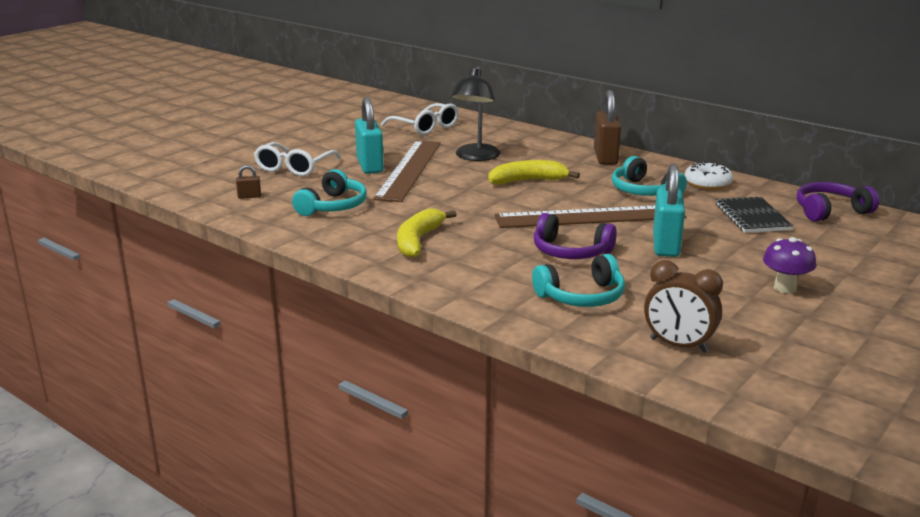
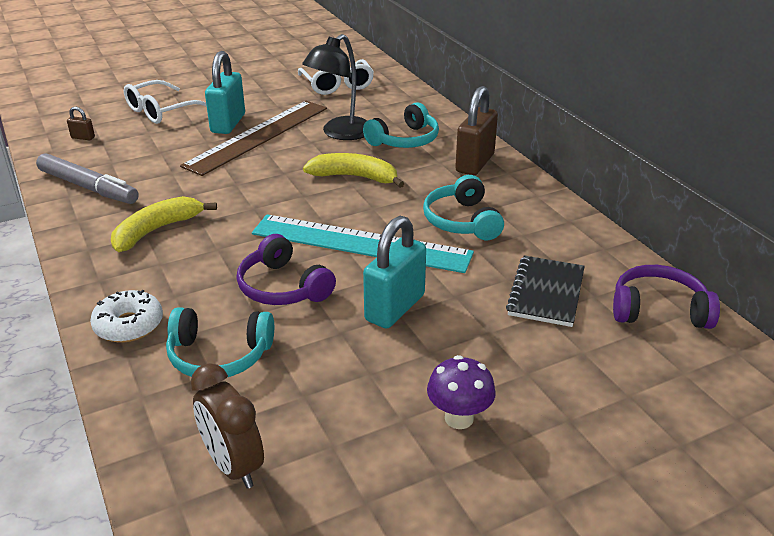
camera: 25 degrees right, 10 degrees up
(311, 226) = (88, 187): none -> grey marker
(333, 206) = (136, 166): turquoise headphones -> turquoise headphones (404, 140)
(590, 217) = (361, 243): brown ruler -> turquoise ruler
(707, 183) = (549, 228): white donut -> white donut (129, 325)

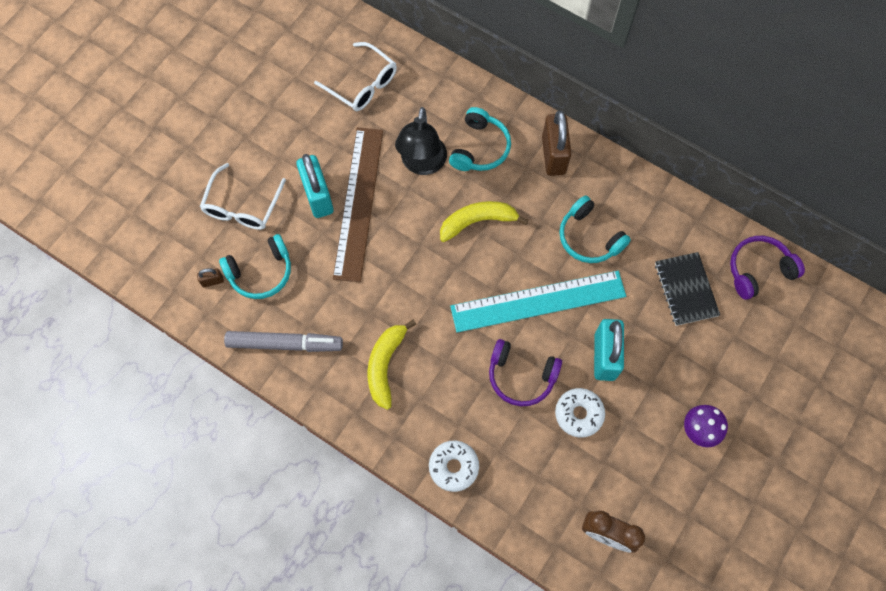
camera: 30 degrees left, 35 degrees up
(219, 355) = (531, 460): turquoise headphones -> turquoise headphones (261, 272)
(316, 341) = (579, 414): none -> white donut

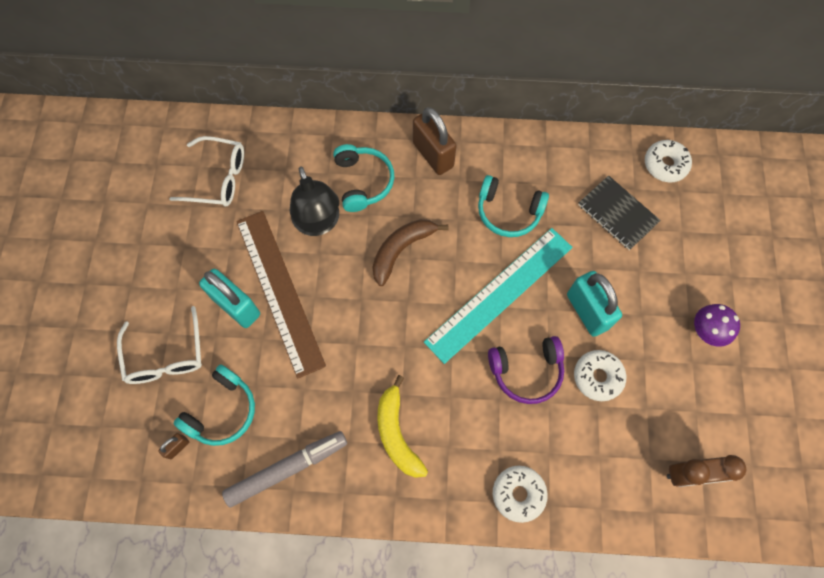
camera: 30 degrees left, 0 degrees up
(477, 221) = (401, 250): yellow banana -> brown banana
(758, 270) = (665, 165): purple headphones -> white donut

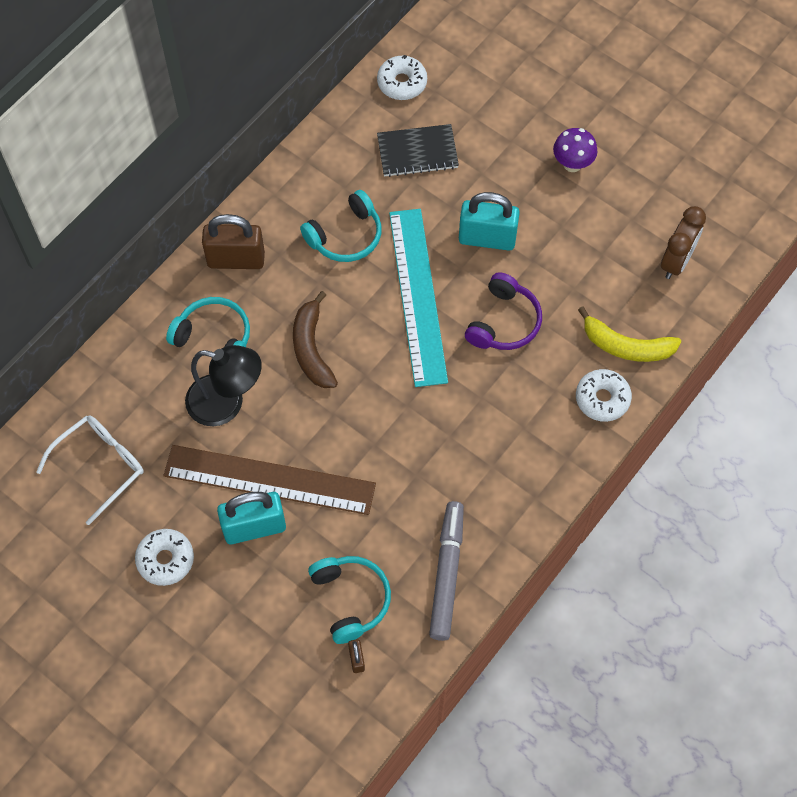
camera: 55 degrees left, 5 degrees down
(166, 356) = (256, 621): white glasses -> none
(397, 433) = (482, 462): yellow banana -> yellow banana (626, 346)
(597, 377) = (549, 271): white donut -> white donut (165, 560)

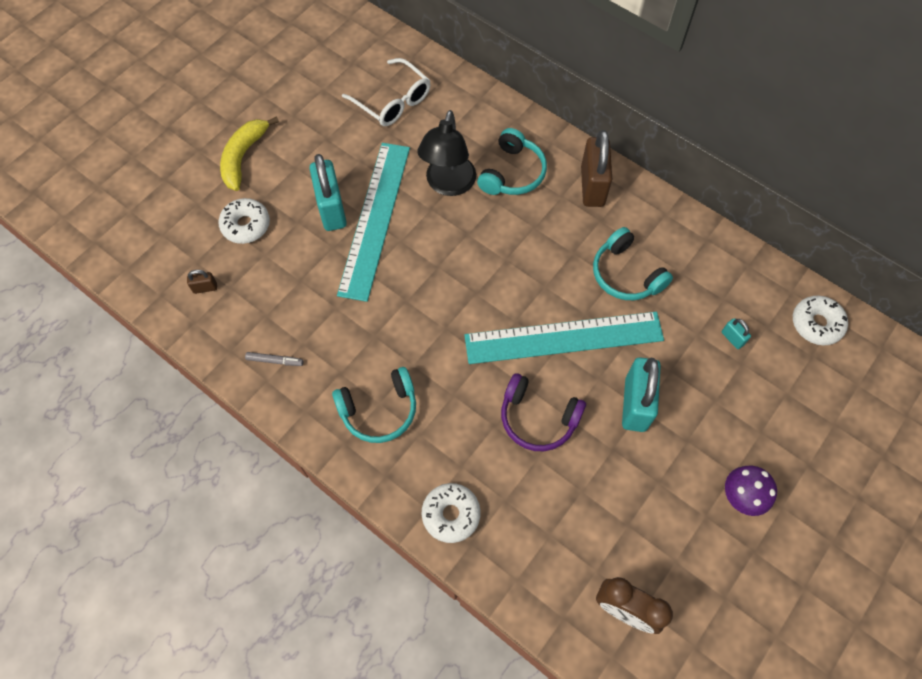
camera: 90 degrees right, 0 degrees up
(165, 560) = (308, 149): white donut -> white donut (246, 225)
(269, 480) = (374, 219): brown ruler -> turquoise ruler
(311, 349) = (503, 248): brown banana -> none
(350, 599) = (259, 283): turquoise headphones -> turquoise headphones (379, 410)
(417, 152) = (732, 338): black notebook -> turquoise padlock
(446, 574) = (275, 360): grey marker -> grey marker, size x0.44
(626, 346) = (513, 544): yellow banana -> yellow banana (243, 157)

